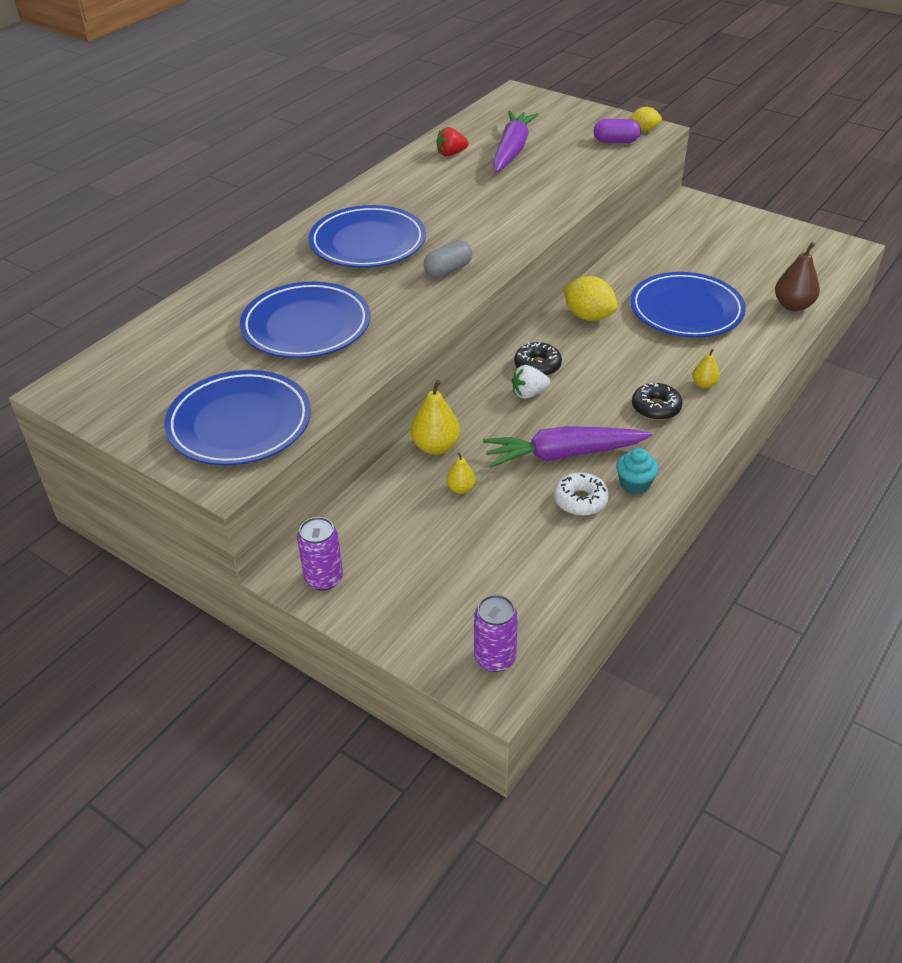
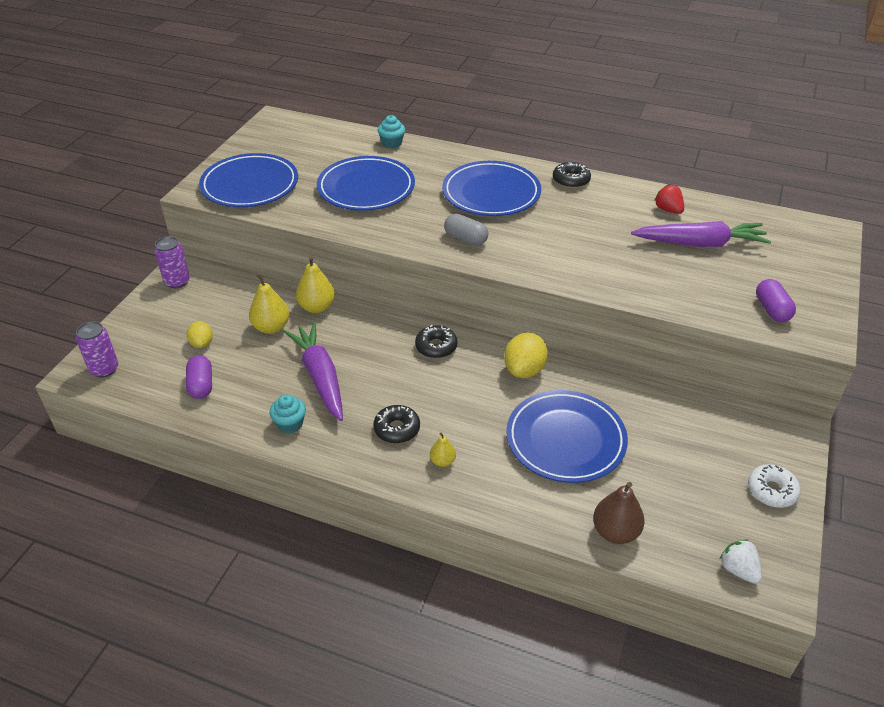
camera: 75 degrees right, 0 degrees up
(211, 295) = (392, 143): none -> turquoise cupcake
(370, 193) = (571, 180): none -> black donut
(461, 489) = (271, 327): yellow pear -> yellow pear, size x1.75
(529, 393) = (395, 347): white strawberry -> white strawberry (738, 570)
(552, 557) = (201, 385): none -> purple capsule
(580, 500) = (266, 393): white donut -> white donut (771, 491)
(643, 130) = (816, 328): yellow lemon -> yellow lemon (202, 343)

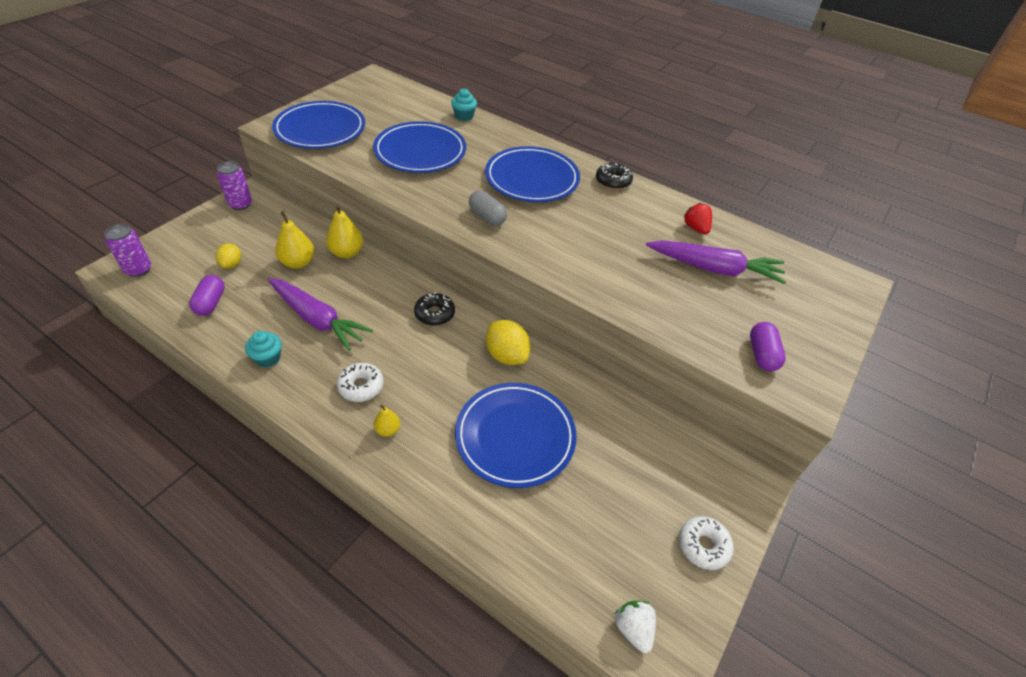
camera: 10 degrees right, 5 degrees up
(320, 377) = (317, 319): purple carrot -> purple carrot turned 135 degrees clockwise
(397, 429) = (361, 386): black donut -> white donut
(524, 370) = (506, 355): yellow lemon -> yellow lemon turned 75 degrees counterclockwise
(615, 532) = (522, 550): brown pear -> none

